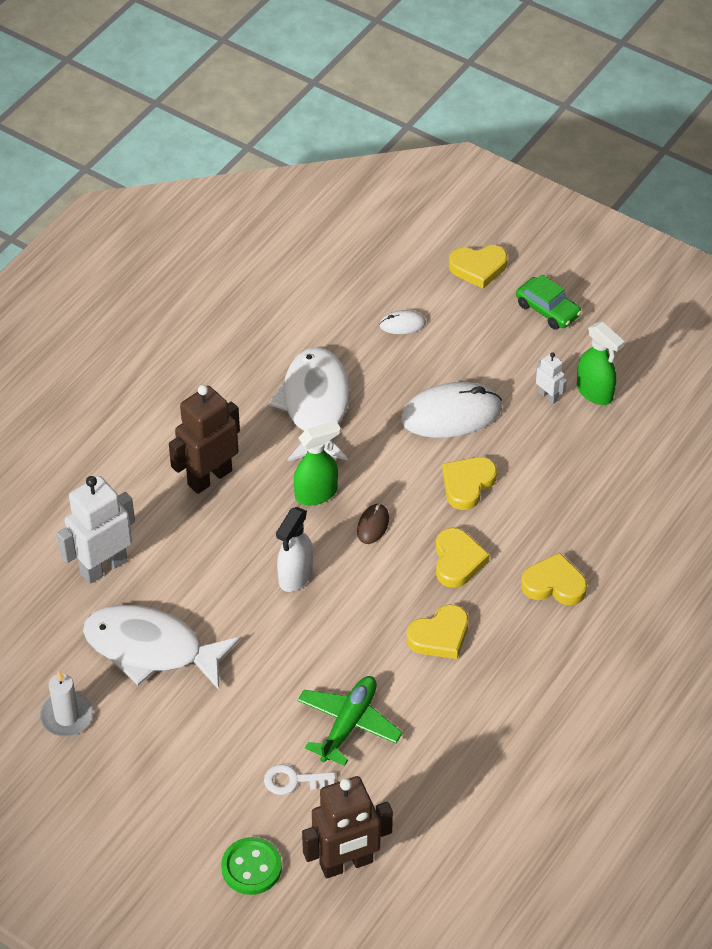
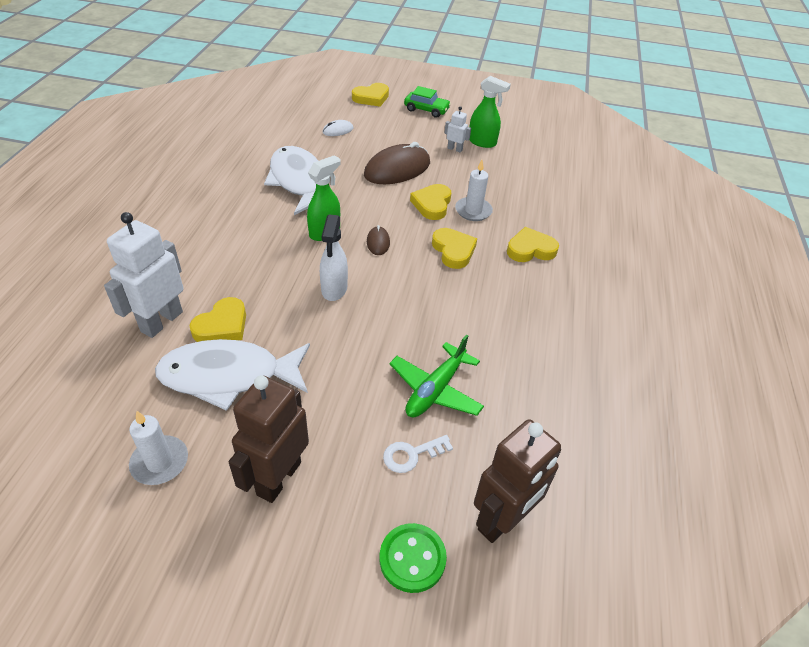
camera: 25 degrees left, 5 degrees down
(209, 477) = (234, 239): brown robot -> brown robot (278, 478)
(348, 724) = (435, 389): green plane -> green plane turned 150 degrees counterclockwise
(440, 636) = (470, 303): yellow heart -> yellow heart (222, 326)
(451, 414) = (397, 169): white mouse -> brown mouse
(515, 508) = (473, 211): none -> white candle

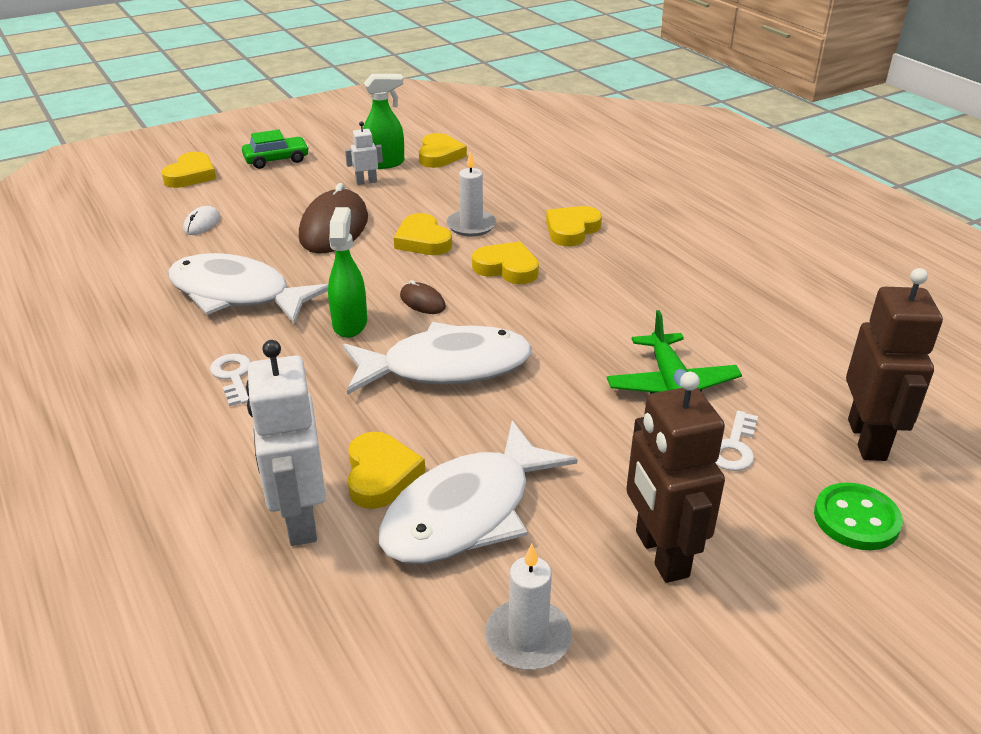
camera: 40 degrees left, 10 degrees down
(236, 227) = (233, 376): none -> white key
(334, 289) = (446, 367): white spray bottle -> white fish
(523, 153) = (439, 155): none -> yellow heart

